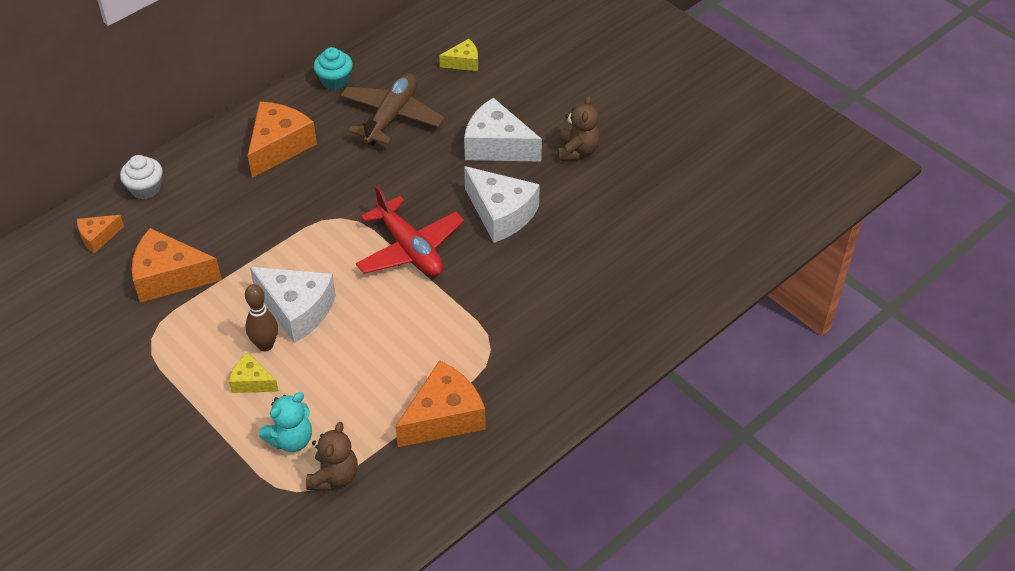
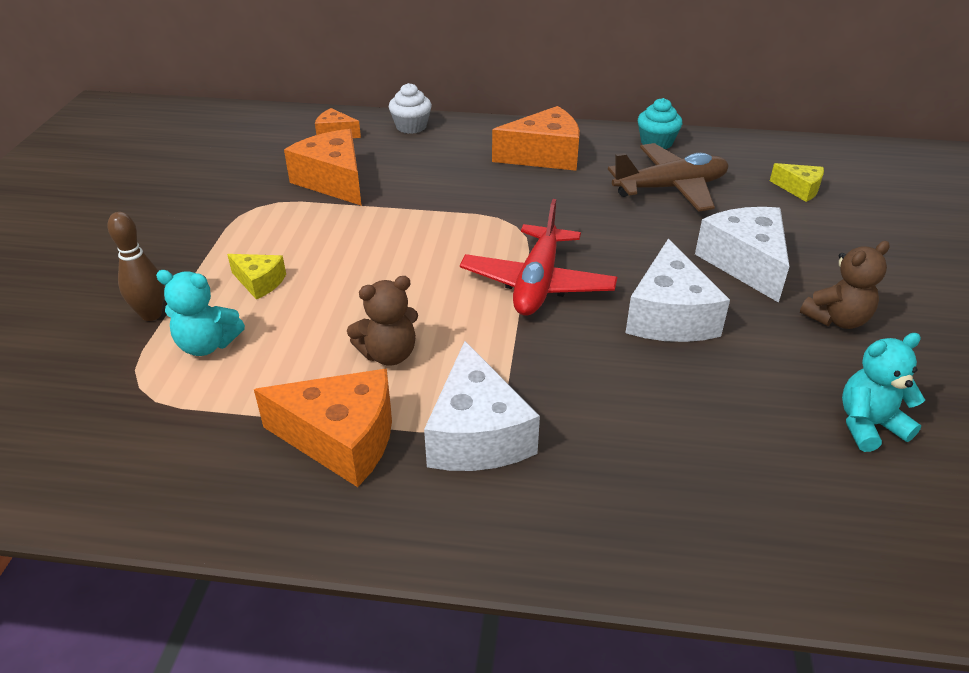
camera: 50 degrees right, 10 degrees down
(252, 382) = (259, 282): yellow cheese -> yellow cheese turned 135 degrees clockwise
(265, 345) = (312, 266): brown bowling pin -> brown bowling pin (151, 314)
(297, 310) = (376, 260): white cheese -> white cheese (477, 434)
(334, 476) = (180, 402): brown teddy bear -> brown teddy bear (388, 354)
(649, 205) = (868, 425): none -> turquoise teddy bear

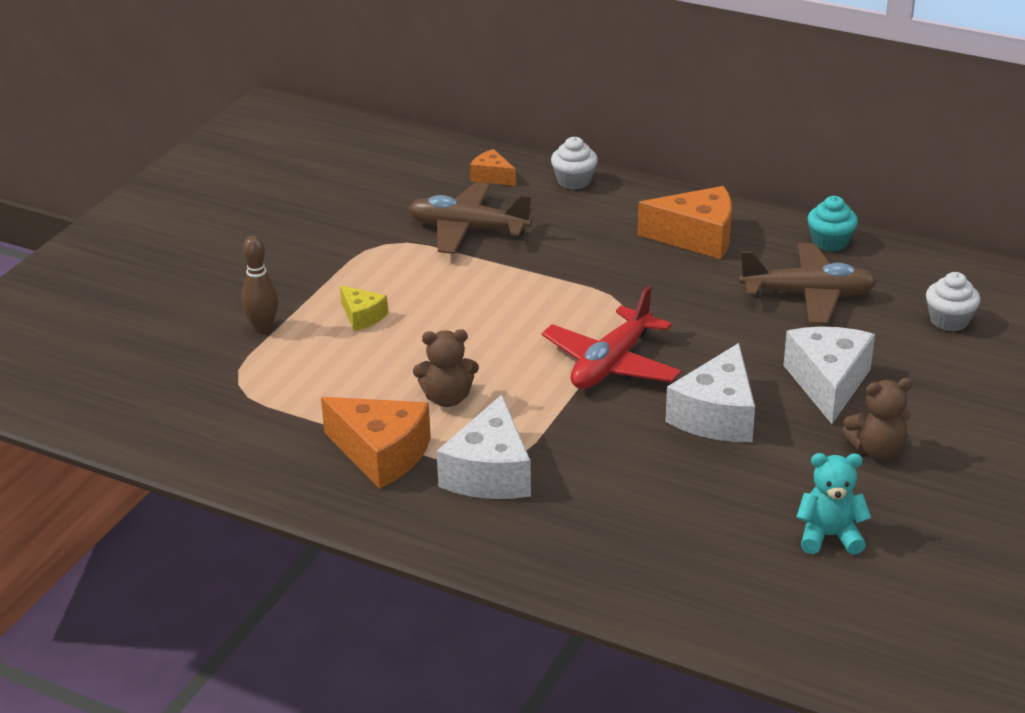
camera: 20 degrees right, 5 degrees down
(207, 345) = (301, 361): turquoise teddy bear -> none
(333, 181) = (468, 229): orange cheese -> brown plane
(799, 189) = (949, 320): yellow cheese -> white cupcake

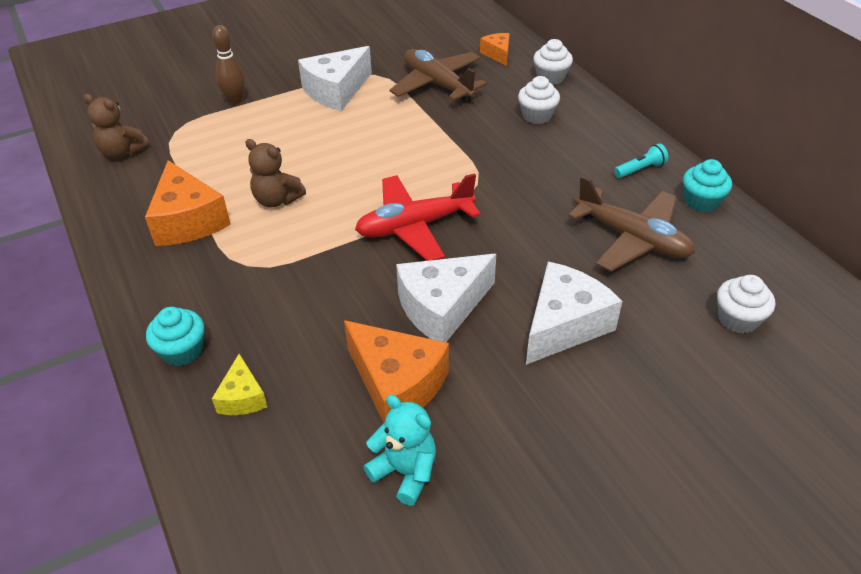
camera: 35 degrees right, 10 degrees up
(362, 316) = (299, 118): yellow cheese -> yellow cheese (242, 397)
(490, 473) = (233, 270): white cheese -> white cheese (336, 91)
(533, 551) = (182, 351): none -> turquoise cupcake
(604, 223) = (537, 115): none -> white cupcake
(696, 237) = (594, 153): orange cheese -> orange cheese (397, 384)
(751, 235) = (640, 169): none -> turquoise flashlight
(876, 449) = (538, 410): brown teddy bear -> brown teddy bear (122, 152)

